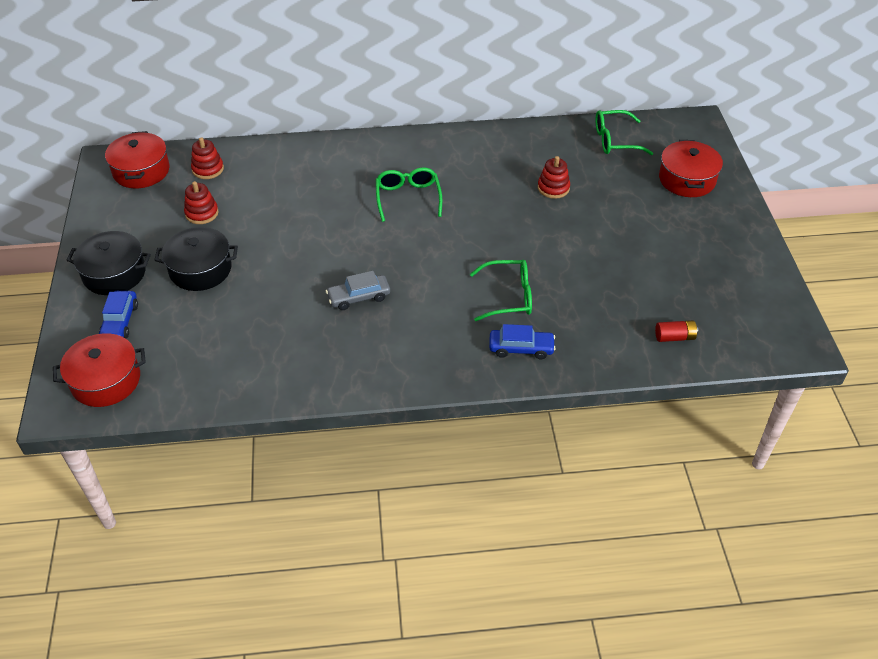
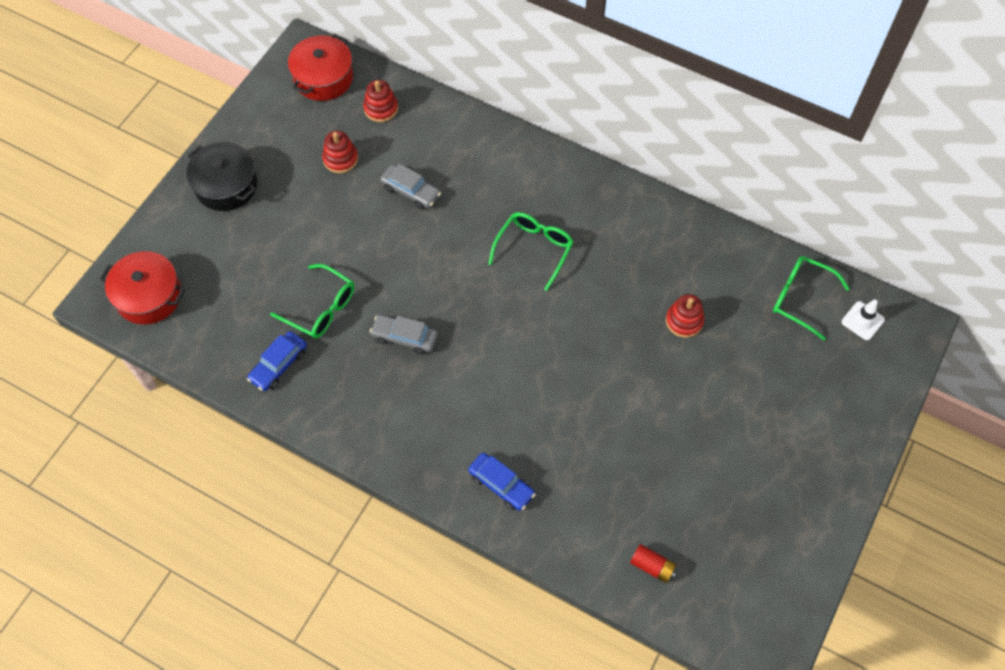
camera: 35 degrees right, 15 degrees up
(120, 322) = (197, 241): blue car -> blue car (279, 365)
(200, 269) = (296, 223): black pot -> none
(279, 207) = (411, 191): none -> grey car
(508, 296) = (536, 421): green glasses -> green glasses (321, 308)
(664, 134) = (862, 321): none -> white traffic cone
(687, 179) = (833, 393): red pot -> none

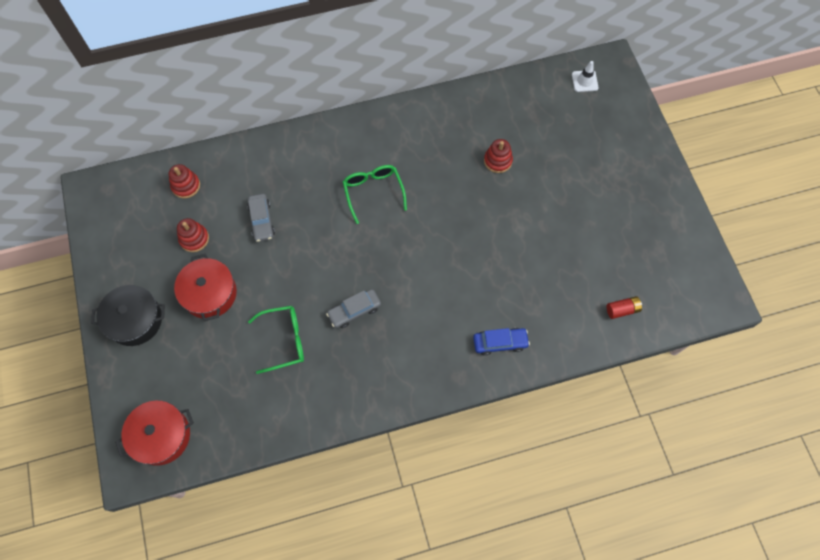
camera: 45 degrees left, 5 degrees up
(279, 365) = (296, 398): blue car -> none
(323, 78) = (125, 197): red pot -> red pot (210, 293)
(411, 191) = (261, 221): grey car -> grey car turned 90 degrees clockwise
(801, 298) = (543, 95): green glasses -> none

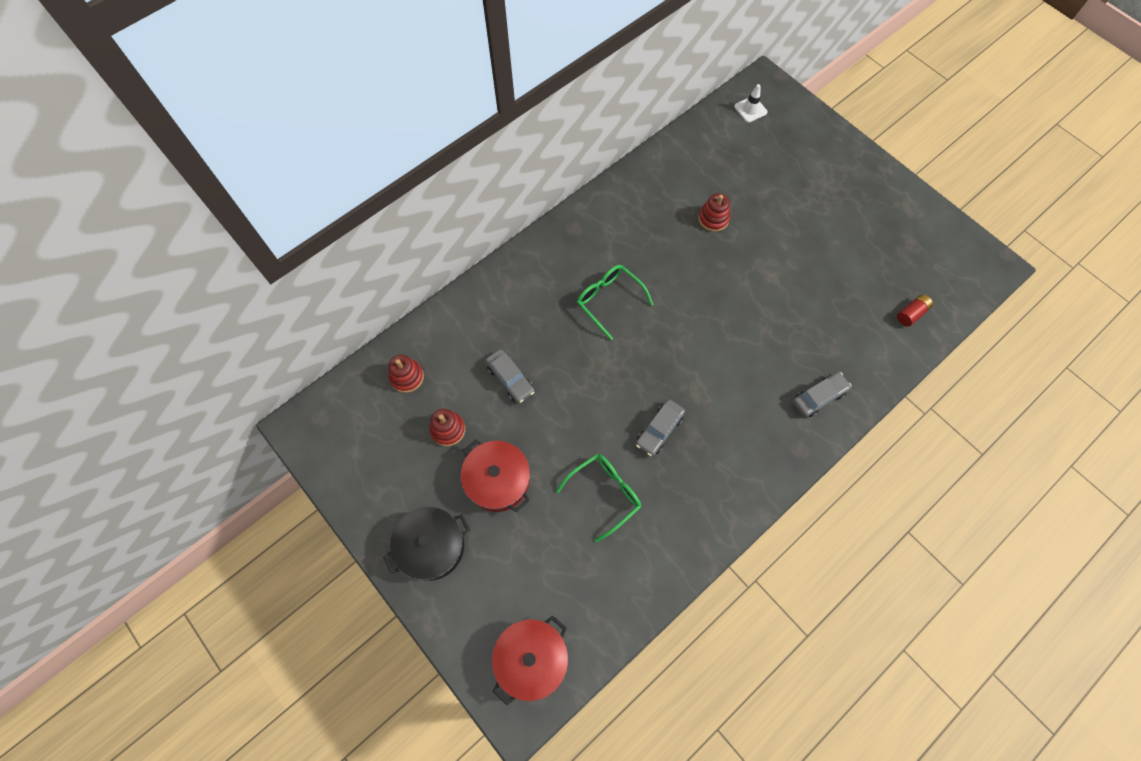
camera: 25 degrees left, 0 degrees up
(500, 343) = (818, 397): blue car -> grey car

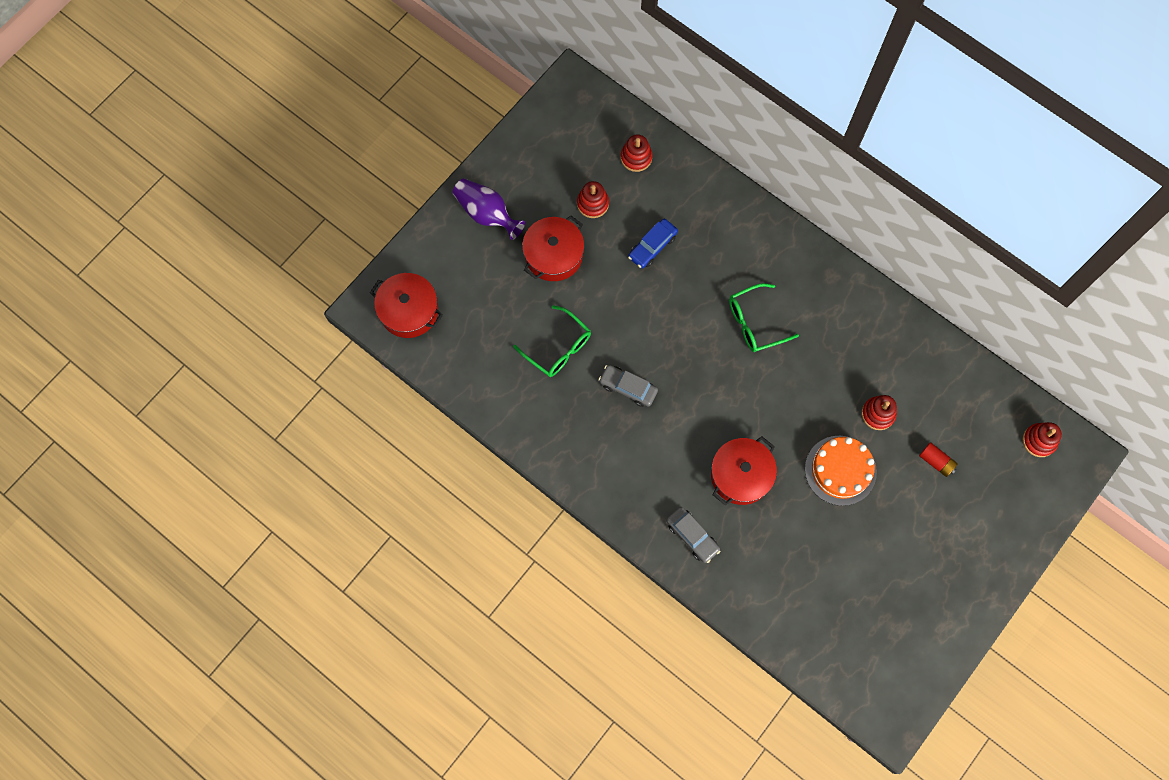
camera: 80 degrees right, 5 degrees up
(431, 546) = (487, 213): black pot -> purple vase
(510, 379) = (652, 246): grey car -> blue car
(609, 301) = (755, 323): green glasses -> green glasses turned 150 degrees counterclockwise
(750, 109) = (1039, 441): white traffic cone -> red stacking toy
(761, 342) = (741, 475): none -> red pot
(763, 259) = (840, 470): none -> orange cake
(911, 314) = (808, 630): red battery -> red battery (936, 462)

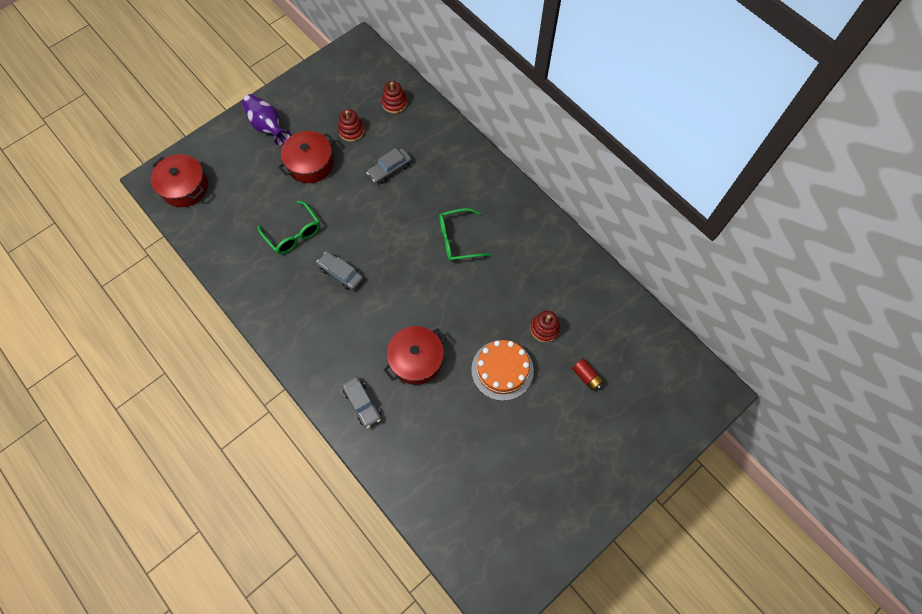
camera: 10 degrees right, 5 degrees down
(652, 246) = (390, 169): blue car -> grey car
(1039, 441) = (680, 374): red stacking toy -> none

